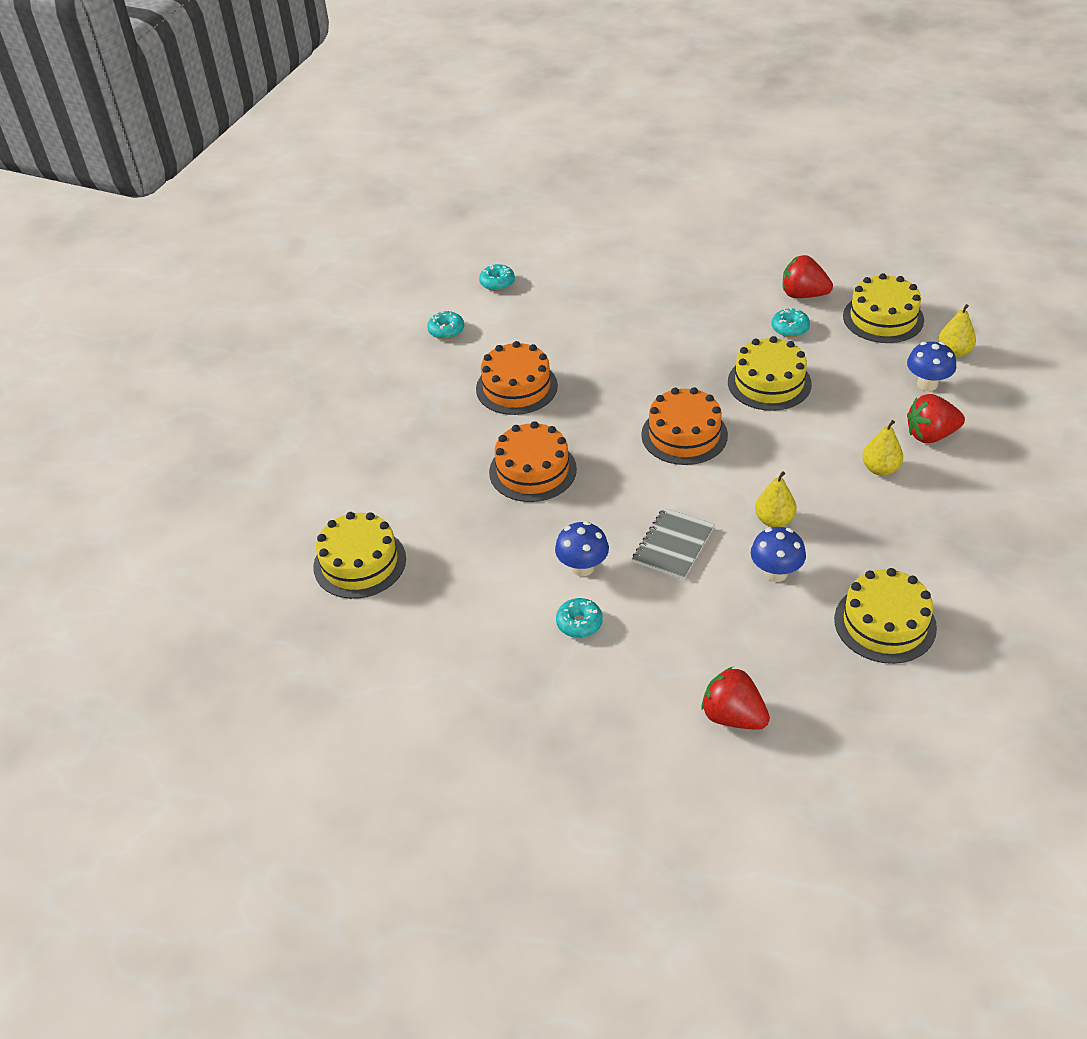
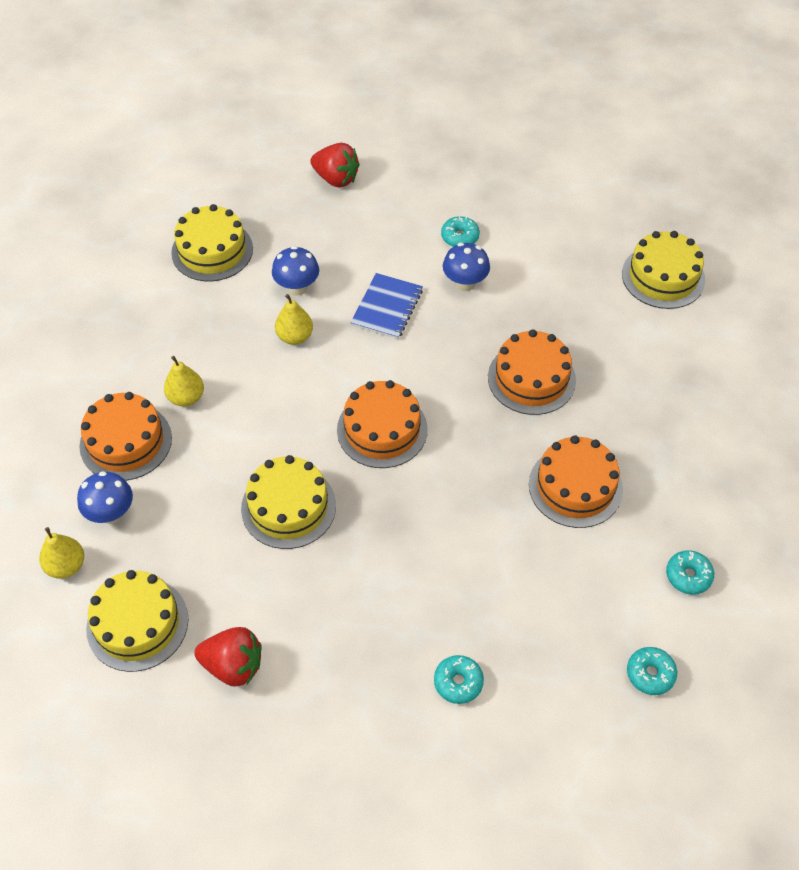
camera: 170 degrees right, 10 degrees up
(673, 545) = (387, 307): grey notebook -> blue notebook
(790, 328) = (257, 599): turquoise donut -> turquoise donut (458, 682)
(931, 435) = (126, 442): red strawberry -> orange cake

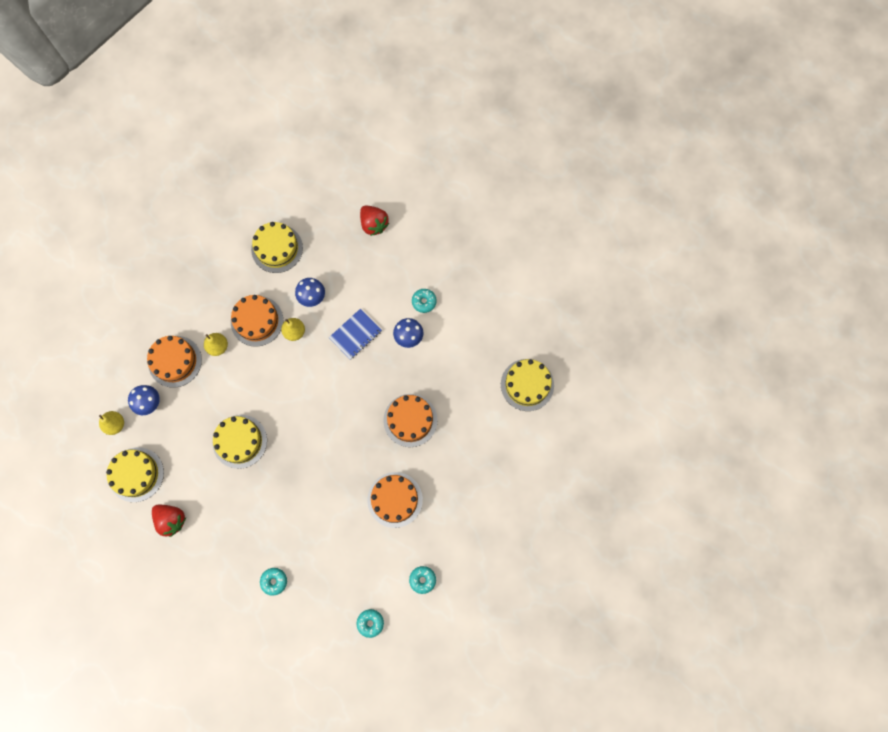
camera: 25 degrees right, 20 degrees up
(382, 429) = (311, 416): orange cake -> orange cake (257, 321)

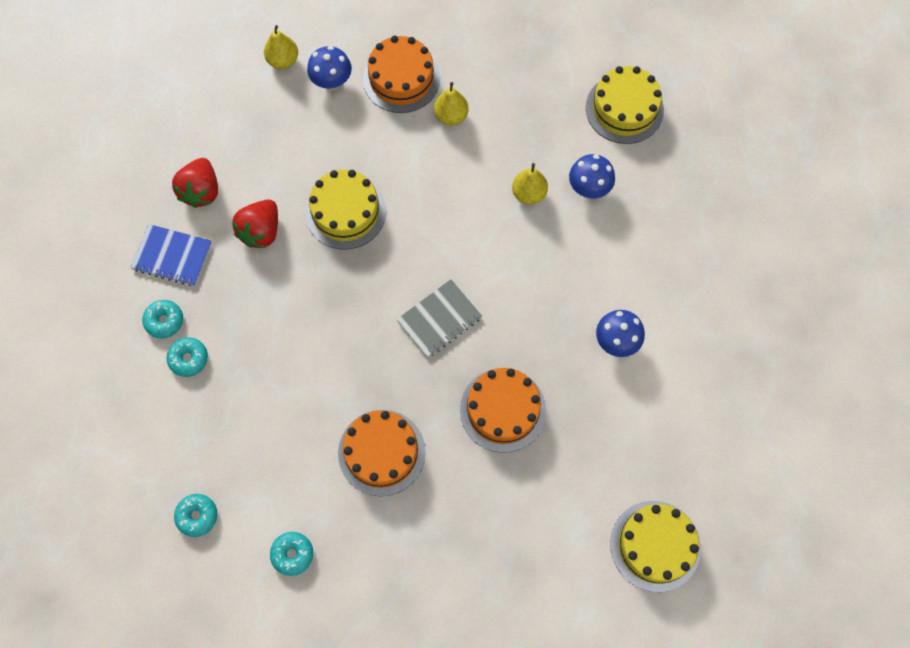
camera: 60 degrees right, 5 degrees down
(136, 474) = (235, 119): yellow cake -> none
(257, 321) = (513, 141): orange cake -> none
(338, 425) = (439, 319): none -> grey notebook
(355, 334) = (574, 270): blue notebook -> blue notebook (172, 256)
(374, 224) = (741, 206): red strawberry -> red strawberry (261, 231)
(424, 302) = (679, 333): turquoise donut -> turquoise donut (164, 321)

